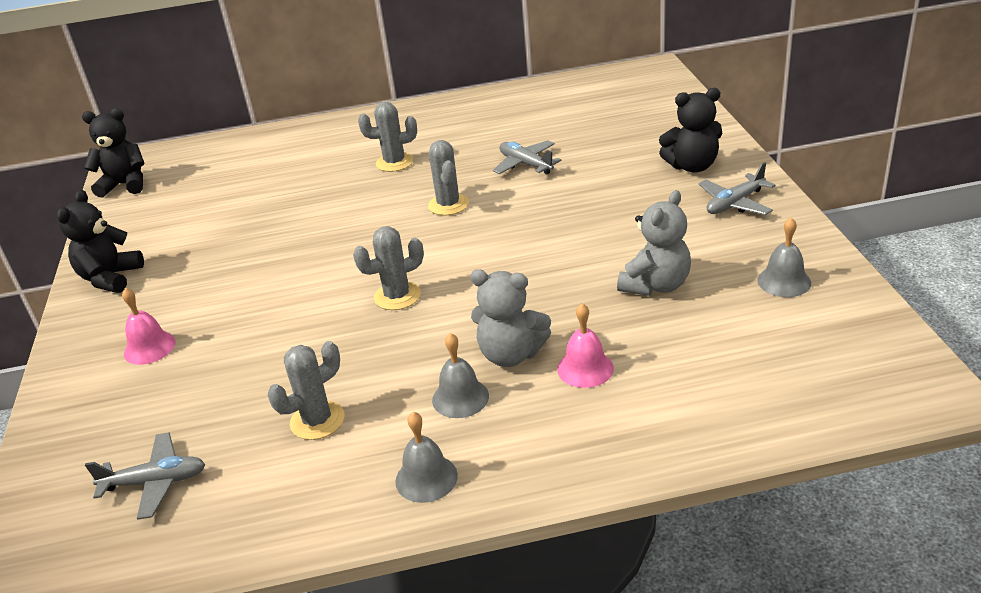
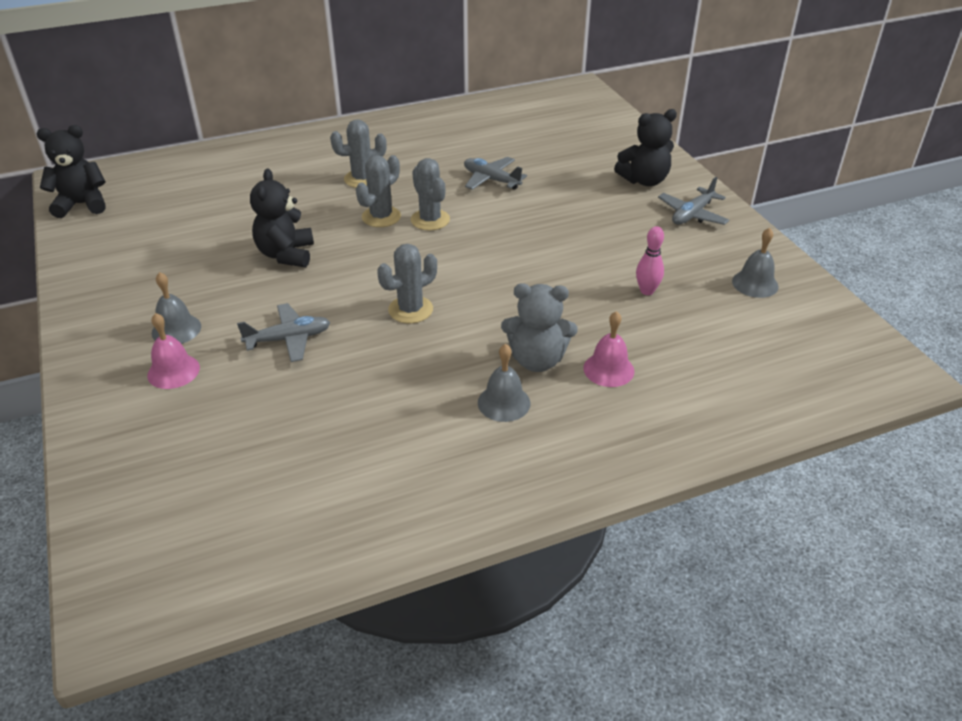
camera: 15 degrees left, 5 degrees up
(110, 278) = (103, 302): black teddy bear -> black teddy bear (286, 254)
(155, 482) = (230, 503): grey plane -> grey plane (288, 339)
(317, 420) = (374, 432): grey cactus -> grey cactus (381, 217)
(426, 478) = (497, 478): grey bell -> grey bell (176, 329)
(656, 285) = (647, 291): grey teddy bear -> pink bowling pin

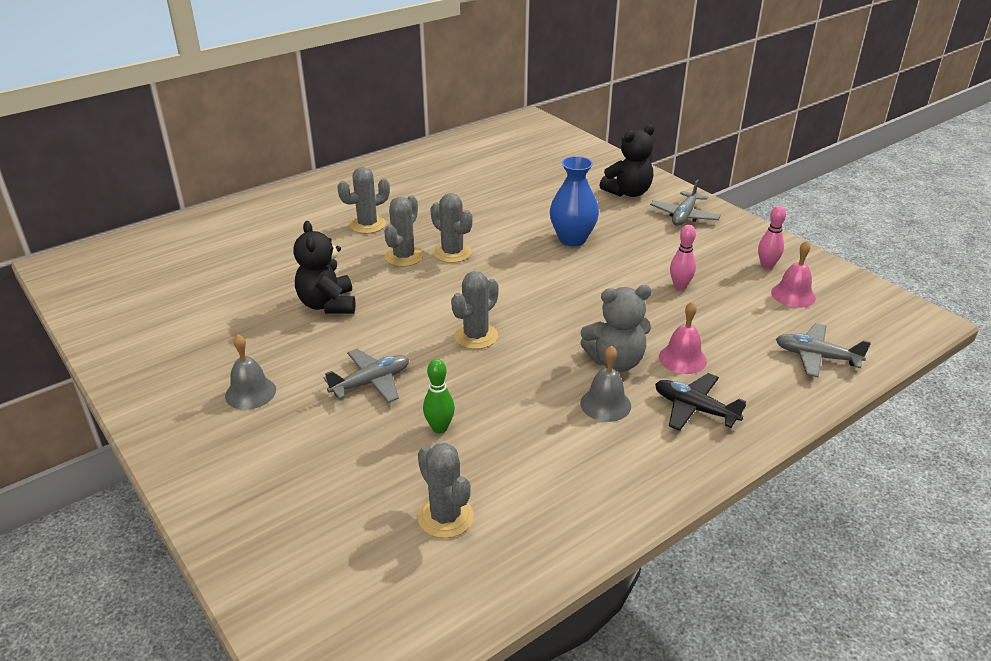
camera: 15 degrees left, 5 degrees down
(82, 204) = (85, 288): black teddy bear -> none
(173, 371) = (268, 433): pink bell -> pink bell (793, 295)
(293, 484) = (445, 517): none -> grey cactus
(330, 396) = (439, 428): none -> green bowling pin
(491, 180) = (491, 210): grey plane -> grey plane (816, 357)
(559, 223) = (572, 239): none -> blue vase
(593, 425) = (695, 409): none -> black plane
(755, 283) = (767, 266): grey bell -> pink bowling pin

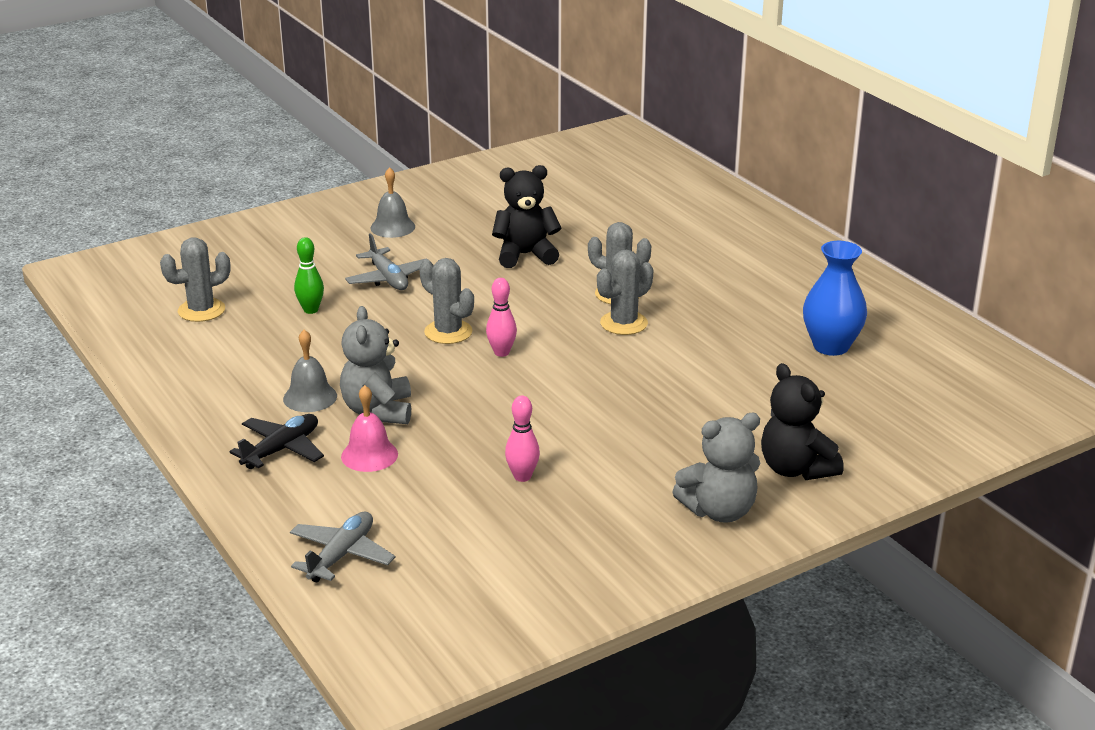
camera: 95 degrees right, 5 degrees down
(367, 225) = (695, 272): grey cactus -> none
(572, 239) = (652, 407): blue vase -> blue vase (831, 346)
(684, 216) = (719, 511): grey plane -> grey teddy bear
(767, 266) = (563, 562): pink bowling pin -> pink bowling pin (501, 352)
(793, 295) = (483, 569): pink bell -> none

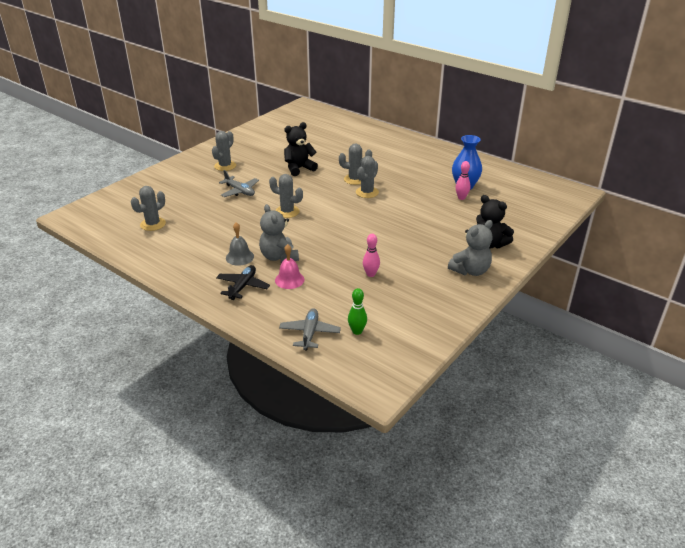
camera: 20 degrees left, 5 degrees up
(311, 310) = (211, 213): green bowling pin -> green bowling pin (357, 331)
(392, 227) = (225, 166): grey bell -> grey cactus
(501, 352) = (319, 216): pink bowling pin -> pink bowling pin (461, 198)

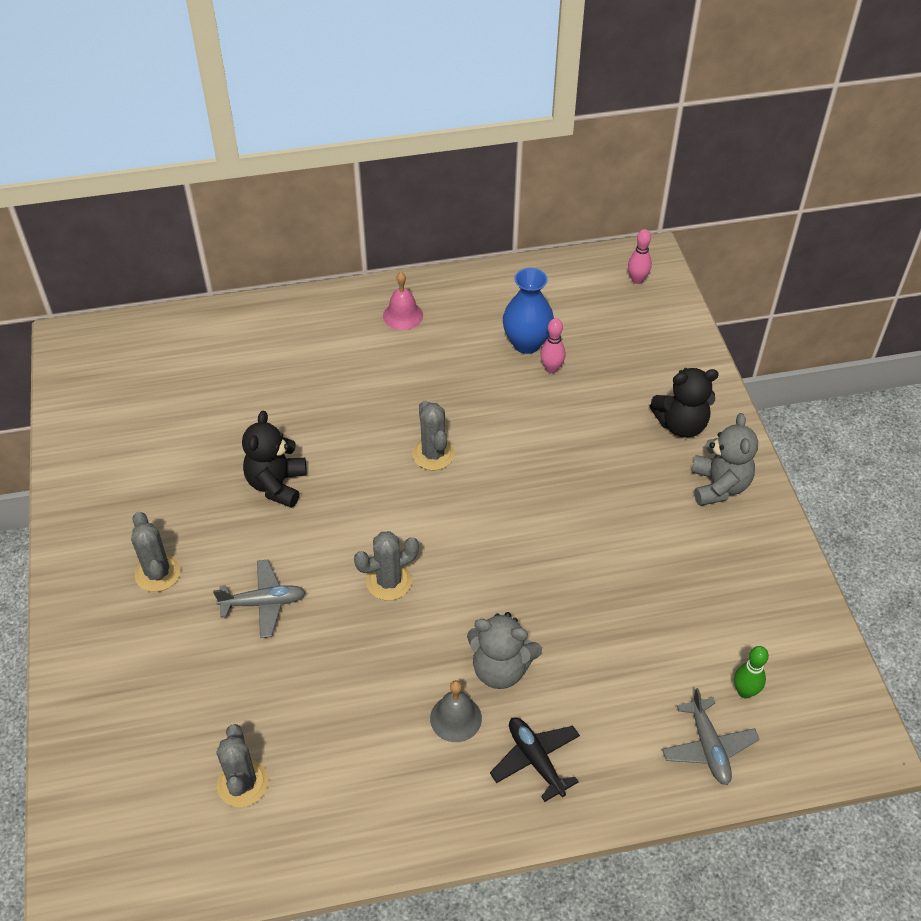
camera: 50 degrees left, 15 degrees up
(289, 280) = (568, 692): pink bell -> pink bell (403, 315)
(309, 333) = (708, 747): grey plane -> grey plane turned 150 degrees counterclockwise
(355, 179) = (383, 442): grey cactus -> none
(370, 274) = (637, 592): pink bowling pin -> pink bowling pin (637, 280)

